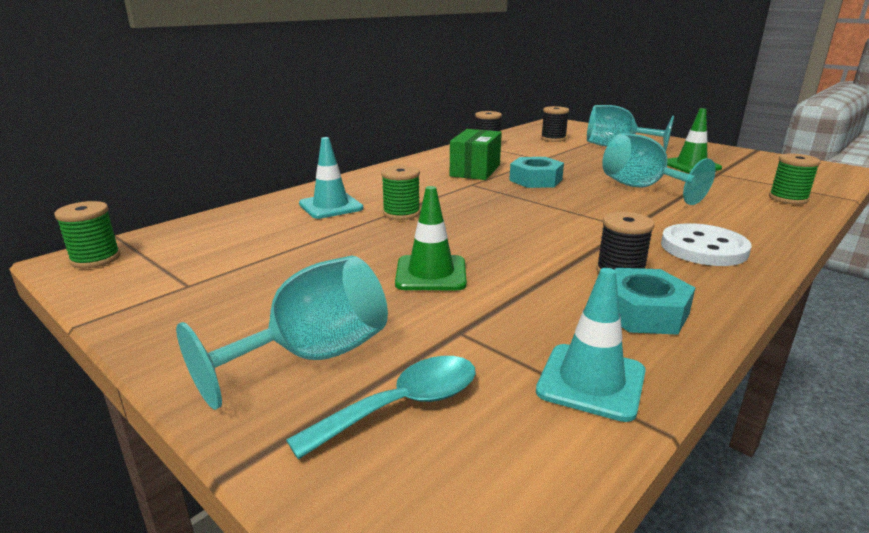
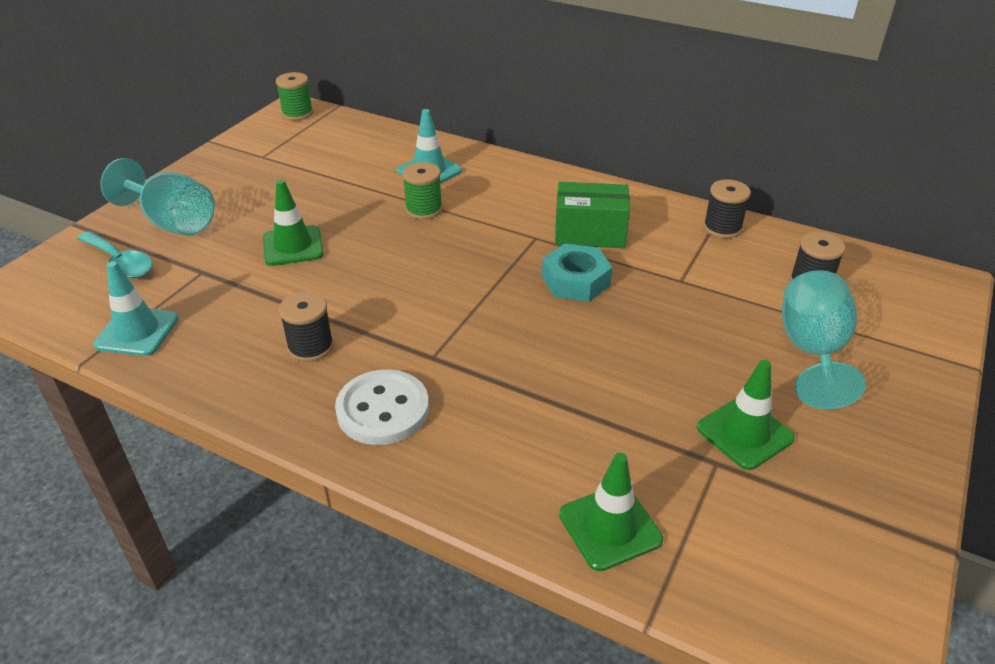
camera: 75 degrees right, 15 degrees up
(642, 188) = (588, 371): turquoise goblet -> none
(643, 312) = (234, 358): turquoise nut -> none
(788, 198) = (610, 527): green spool -> green traffic cone

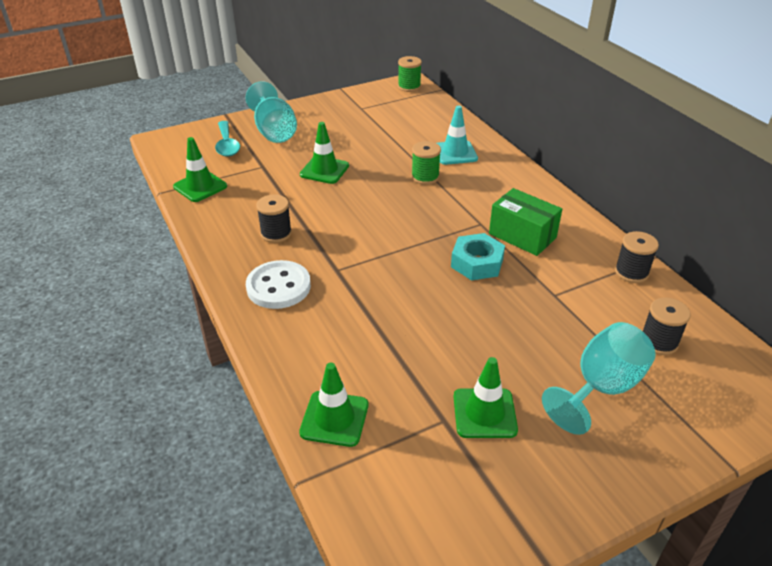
camera: 35 degrees right, 0 degrees up
(137, 331) = (200, 186): turquoise traffic cone -> green traffic cone

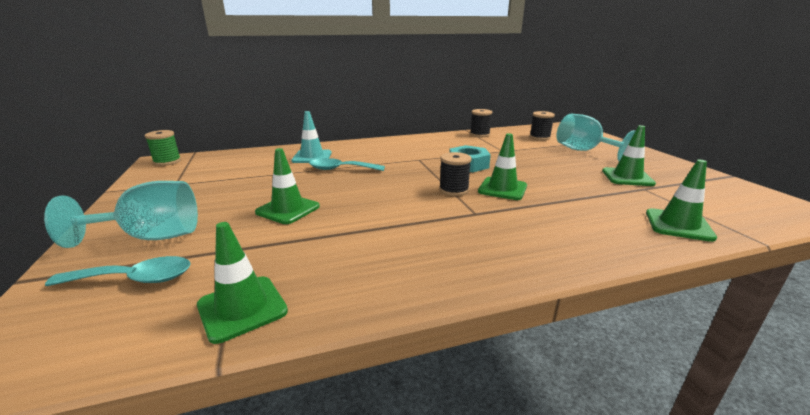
camera: 80 degrees left, 15 degrees down
(276, 233) = (403, 243): black spool -> black spool (453, 190)
(278, 287) = (505, 245): white button -> none
(404, 289) = (502, 189): none -> green traffic cone
(425, 177) = (341, 169): green spool -> turquoise spoon
(522, 236) = (438, 151): green box -> none

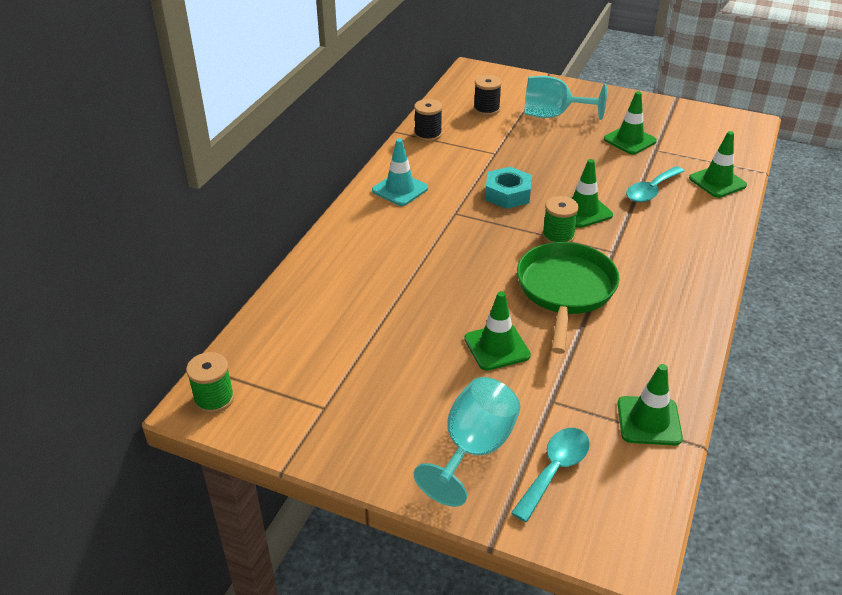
camera: 50 degrees left, 15 degrees up
(312, 157) = (353, 277): turquoise traffic cone -> turquoise traffic cone (400, 189)
(341, 169) = (423, 274): turquoise spoon -> turquoise spoon (651, 191)
(391, 211) = (565, 291): none -> green pan
(453, 190) = (558, 236): black spool -> green spool

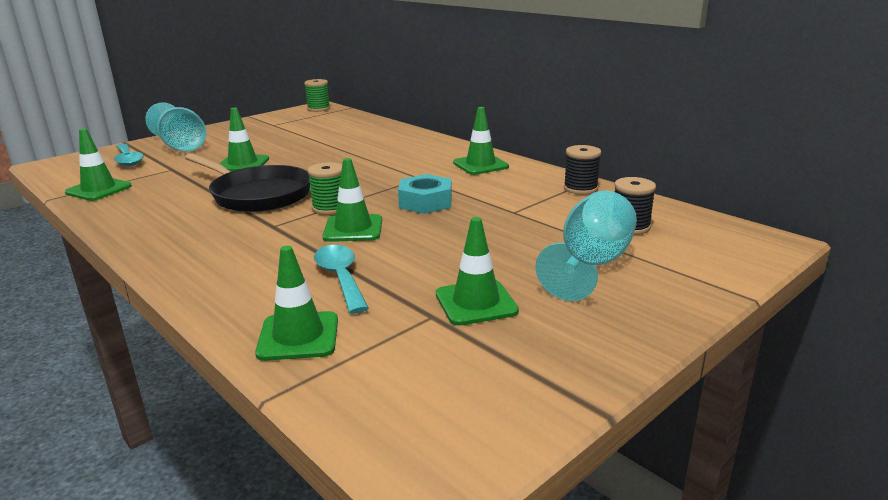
camera: 115 degrees right, 15 degrees down
(400, 189) = (480, 165): turquoise traffic cone -> green traffic cone
(565, 291) = (257, 194): green pan -> black pan

